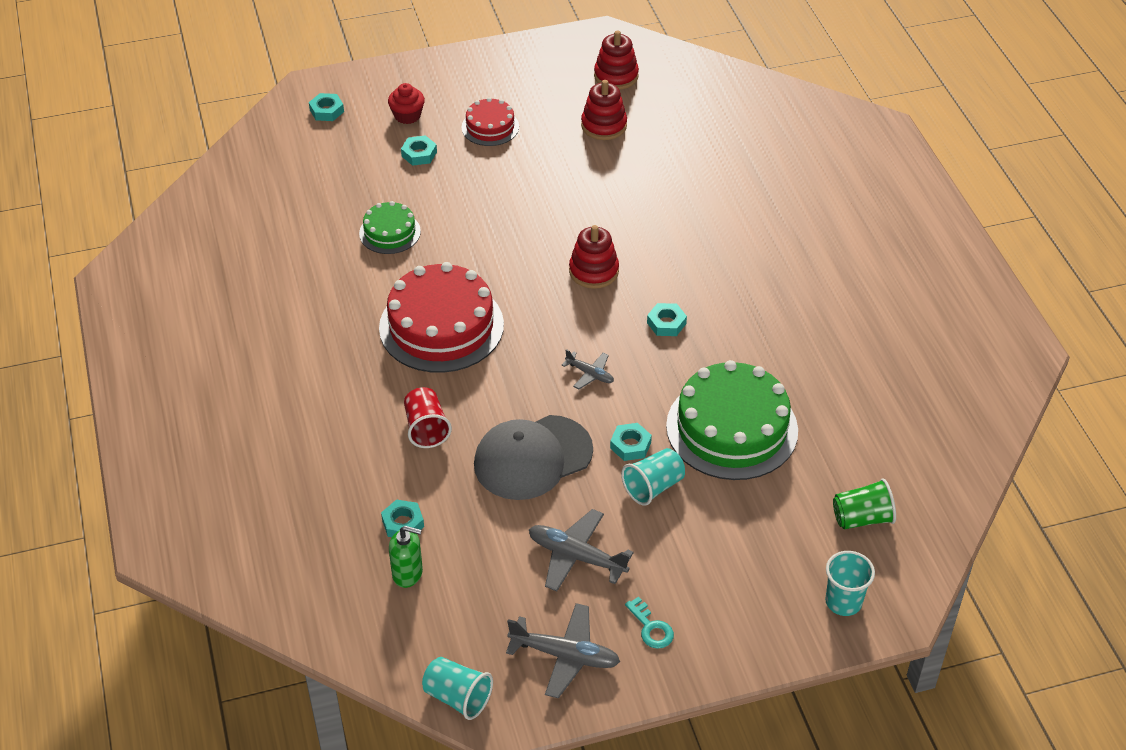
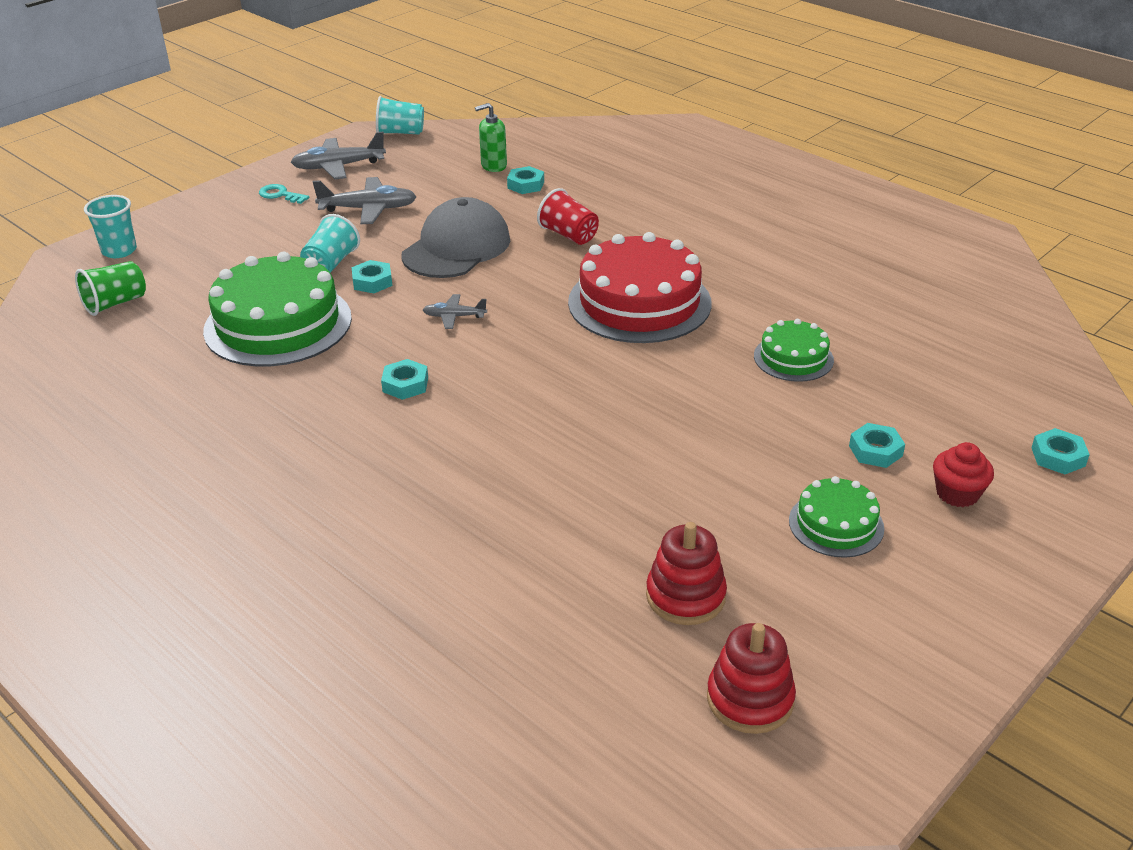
camera: 150 degrees right, 10 degrees down
(490, 127) = (836, 524): red cake -> green cake
(593, 271) = (529, 404): red stacking toy -> none

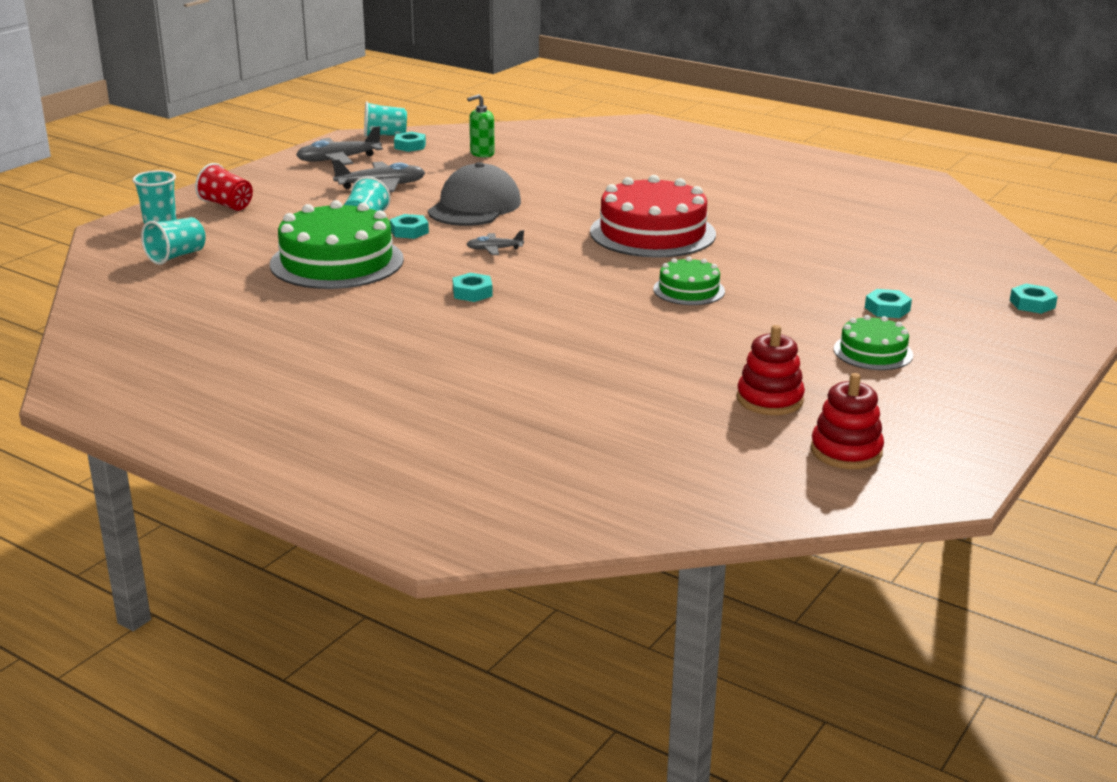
camera: 10 degrees left, 10 degrees down
(115, 303) = (176, 256): green cup -> turquoise cup
(280, 195) = (293, 180): turquoise key -> none
(526, 185) = (517, 164): turquoise nut -> turquoise nut (410, 146)
(569, 235) = (571, 194): red cup -> red cup (227, 205)
(793, 358) = (797, 259): green cake -> green cake (689, 290)
(957, 493) = (961, 329): red cupcake -> none

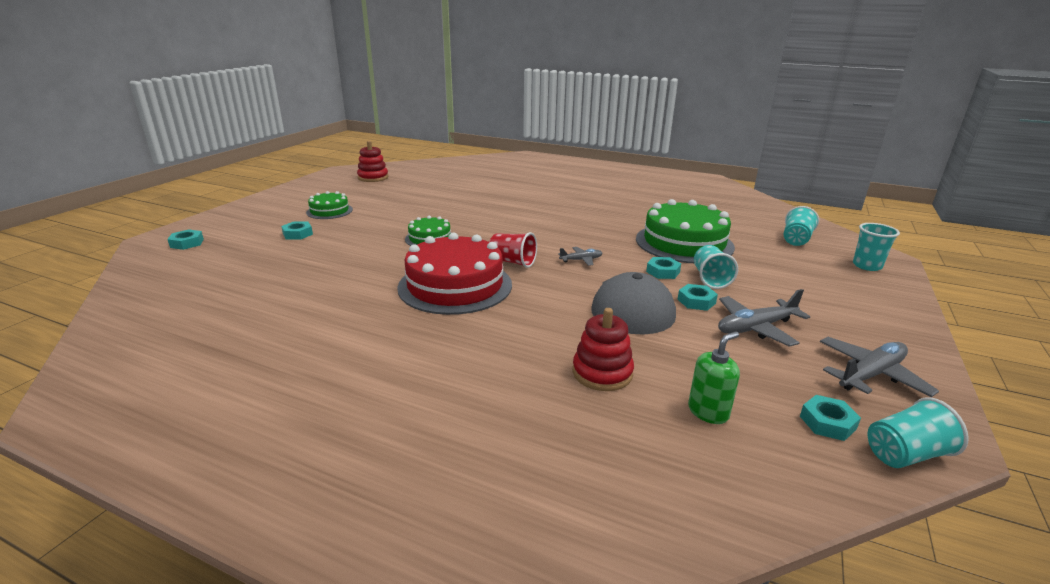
camera: 170 degrees right, 0 degrees up
(227, 205) = (853, 288): red cup -> red cup (512, 262)
(472, 292) = (573, 228): turquoise nut -> turquoise nut (696, 301)
(769, 399) = (398, 190): red stacking toy -> red stacking toy (602, 373)

